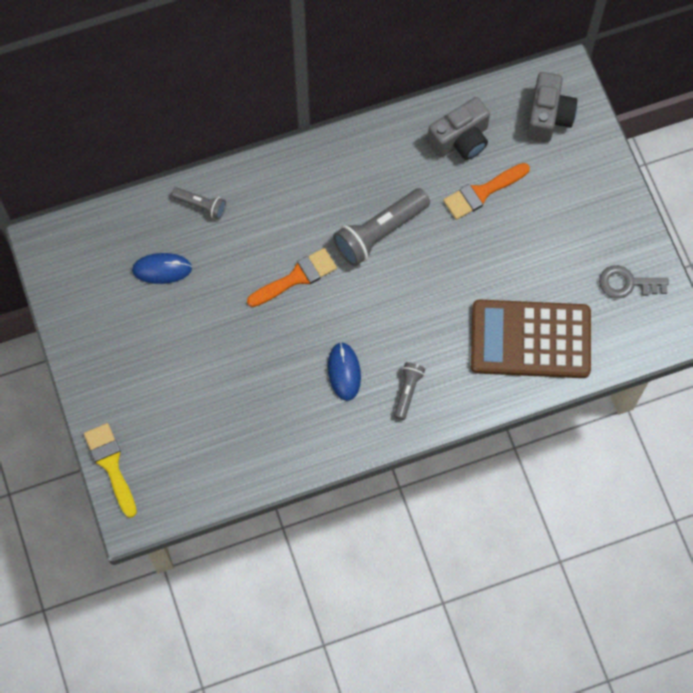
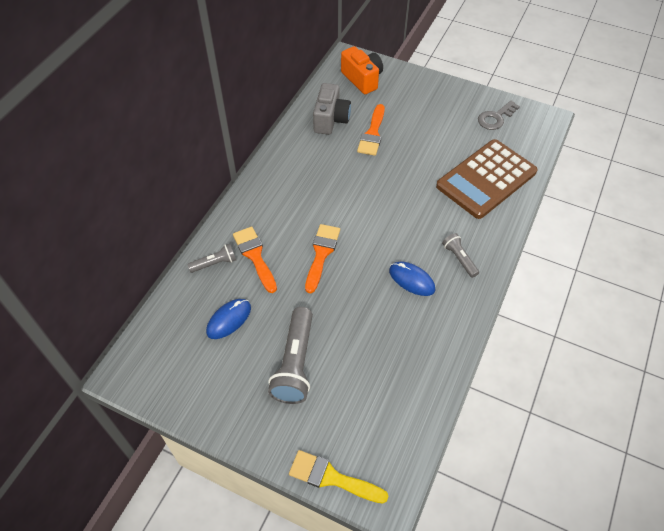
camera: 45 degrees left, 15 degrees down
(240, 228) = (255, 256): none -> orange brush
(380, 232) = (342, 193): grey flashlight -> grey flashlight (295, 363)
(548, 116) = (362, 79): grey camera -> orange camera

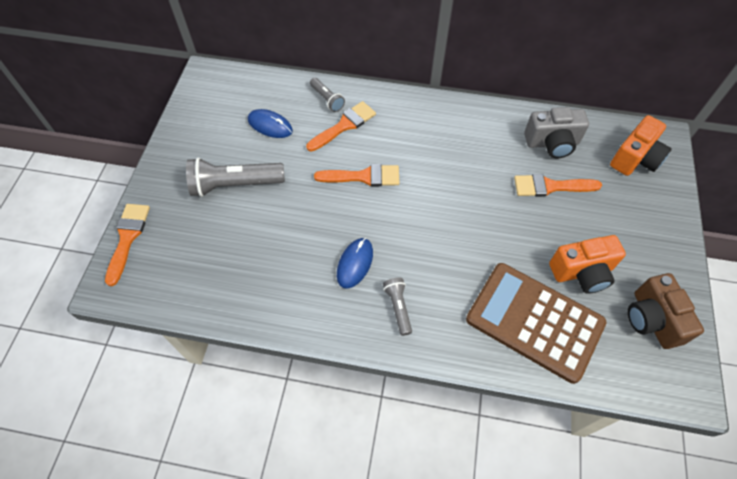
camera: 75 degrees right, 5 degrees up
(332, 478) = (127, 238): yellow brush -> orange brush
(452, 141) = (582, 272): none -> orange camera
(459, 259) = (398, 308): grey flashlight -> grey flashlight turned 60 degrees counterclockwise
(496, 118) = (652, 319): grey key -> brown camera

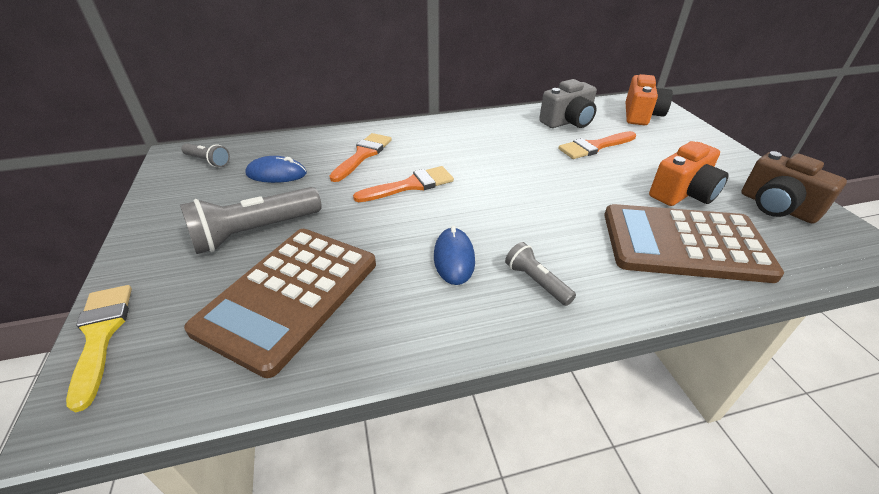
camera: 25 degrees left, 20 degrees down
(127, 238) = (101, 335): orange brush -> yellow brush
(237, 251) = (289, 295): none -> brown calculator
(327, 99) = (332, 142): grey flashlight -> grey flashlight (208, 161)

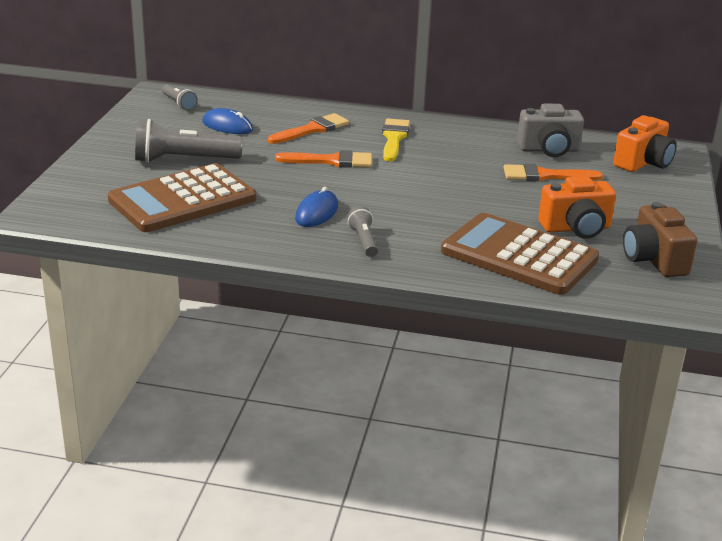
camera: 25 degrees right, 10 degrees down
(101, 335) = (58, 187): yellow brush -> yellow brush (394, 138)

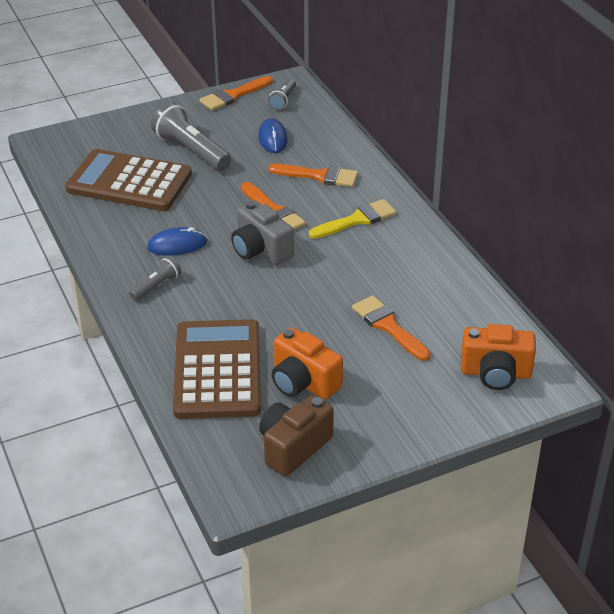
camera: 55 degrees right, 10 degrees up
(132, 117) = (233, 95): none -> orange brush
(549, 150) = (448, 308): grey camera -> grey camera (260, 250)

